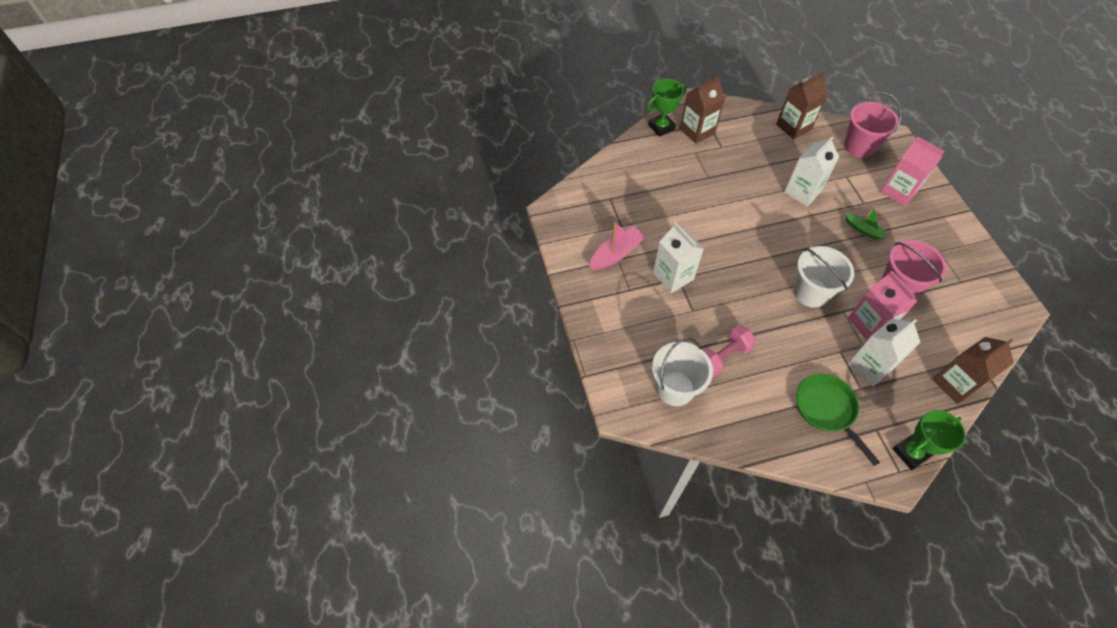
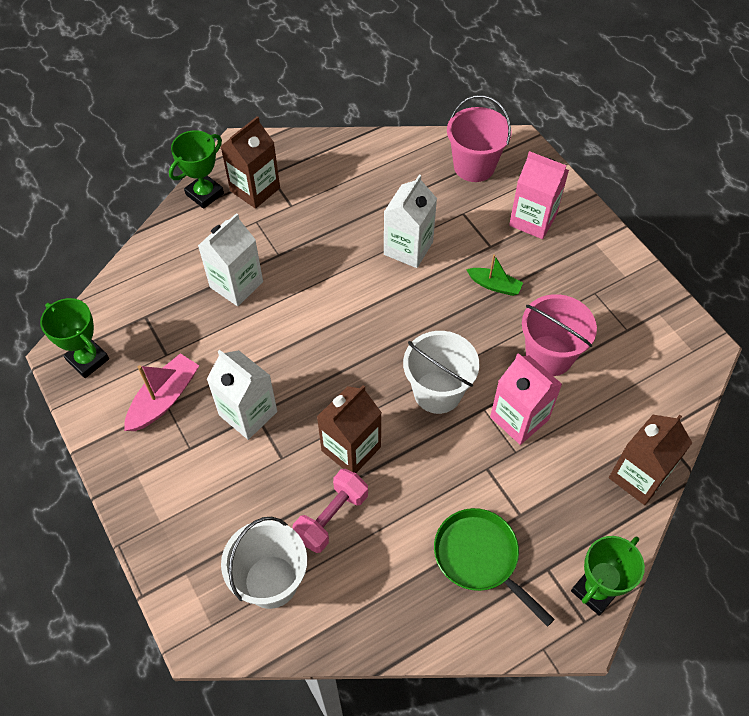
camera: 15 degrees left, 0 degrees up
(568, 217) = (88, 359): none -> green trophy
(793, 127) = (385, 156): brown carton -> brown carton (351, 449)
(870, 366) = (528, 479): white carton -> white carton (236, 284)

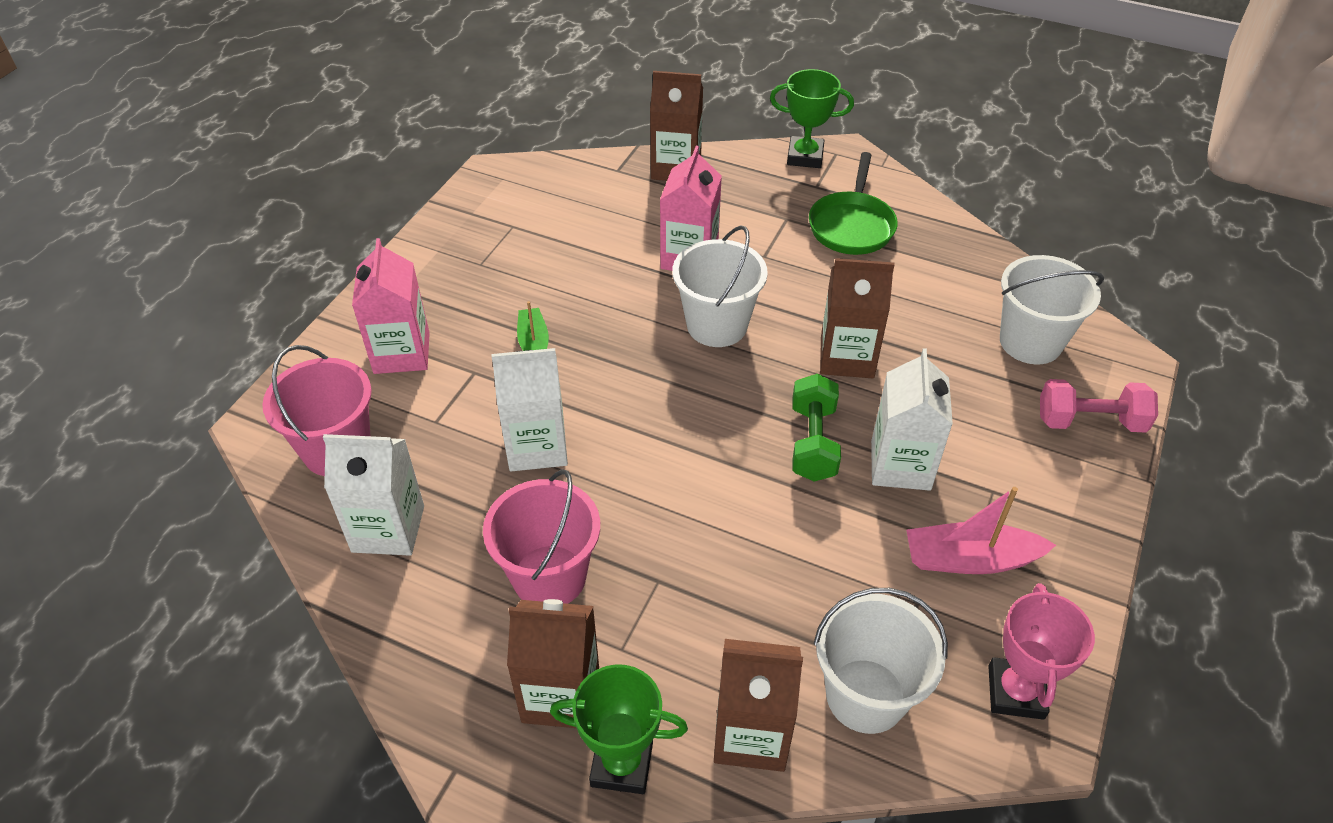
camera: 125 degrees left, 10 degrees down
(88, 359) = (1015, 692): green trophy -> pink trophy
(146, 298) = (865, 695): none -> white bucket
(173, 244) = (751, 734): none -> brown carton
(236, 284) = (747, 597): white carton -> white carton (388, 529)
(301, 380) = (813, 442): none -> green dumbbell
(331, 517) = (927, 334): pink dumbbell -> pink dumbbell (1090, 421)
(549, 355) = (594, 265): pink bucket -> pink bucket (549, 576)

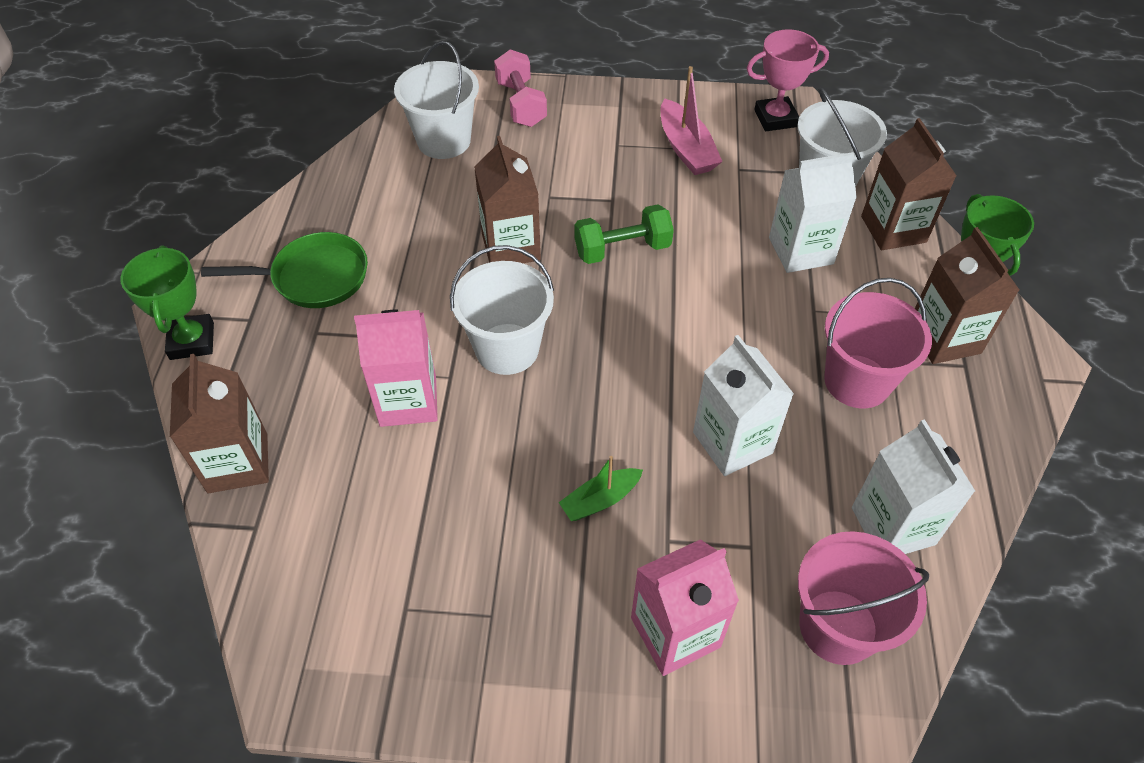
camera: 110 degrees left, 5 degrees up
(900, 465) = (618, 195): white carton -> white carton (801, 250)

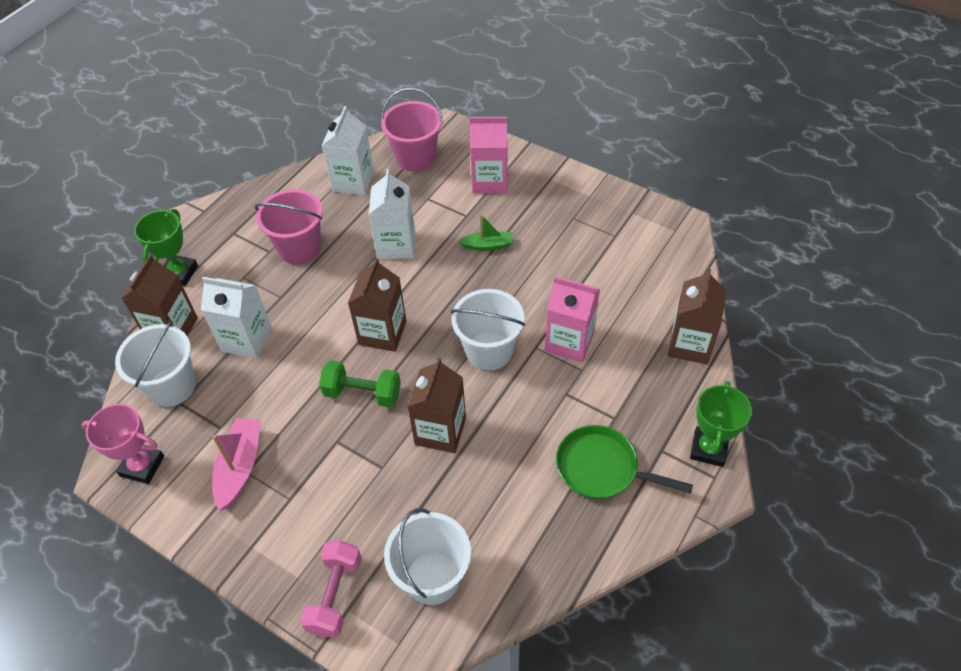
camera: 150 degrees left, 0 degrees up
(944, 338) = (226, 251): brown carton -> brown carton (382, 333)

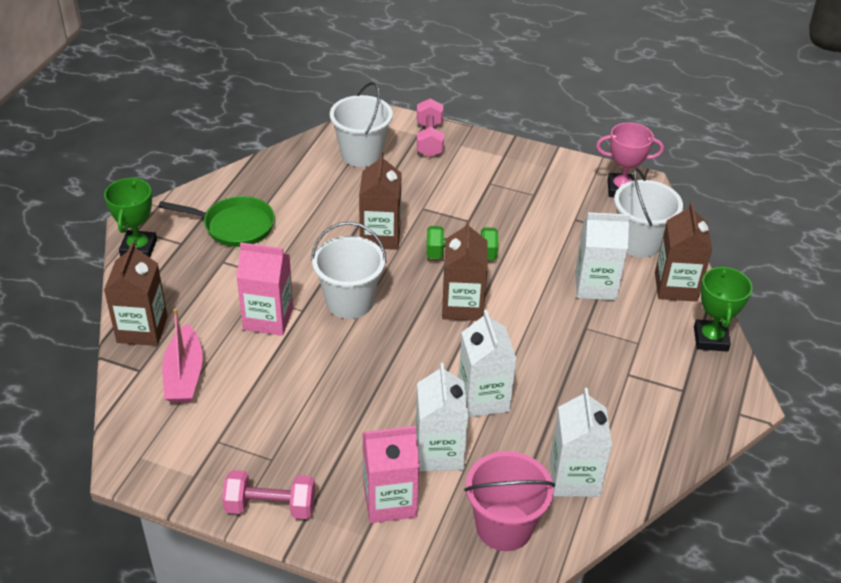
camera: 165 degrees right, 10 degrees down
(240, 467) = (541, 196): pink boat -> pink boat (184, 375)
(299, 248) = (594, 381): pink bucket -> none
(445, 208) = (439, 452): none -> white carton
(488, 245) = (374, 410): green boat -> none
(575, 187) = (270, 506): none -> pink dumbbell

